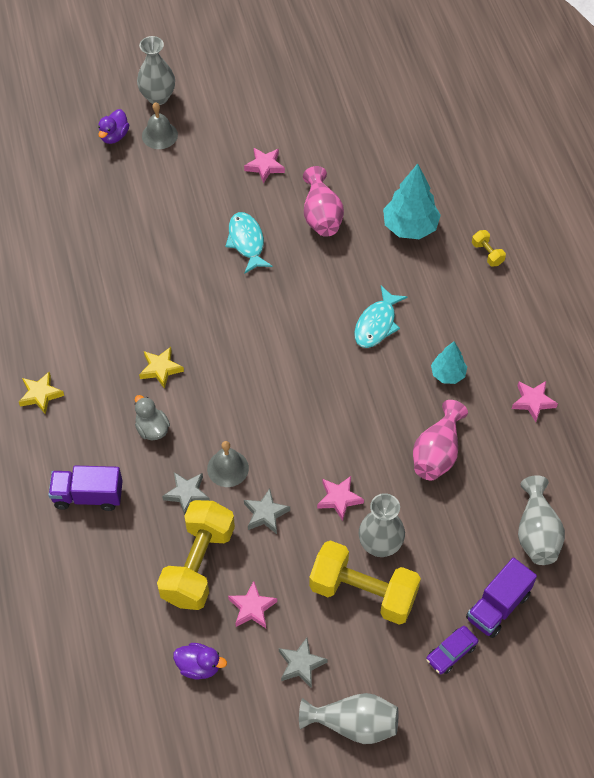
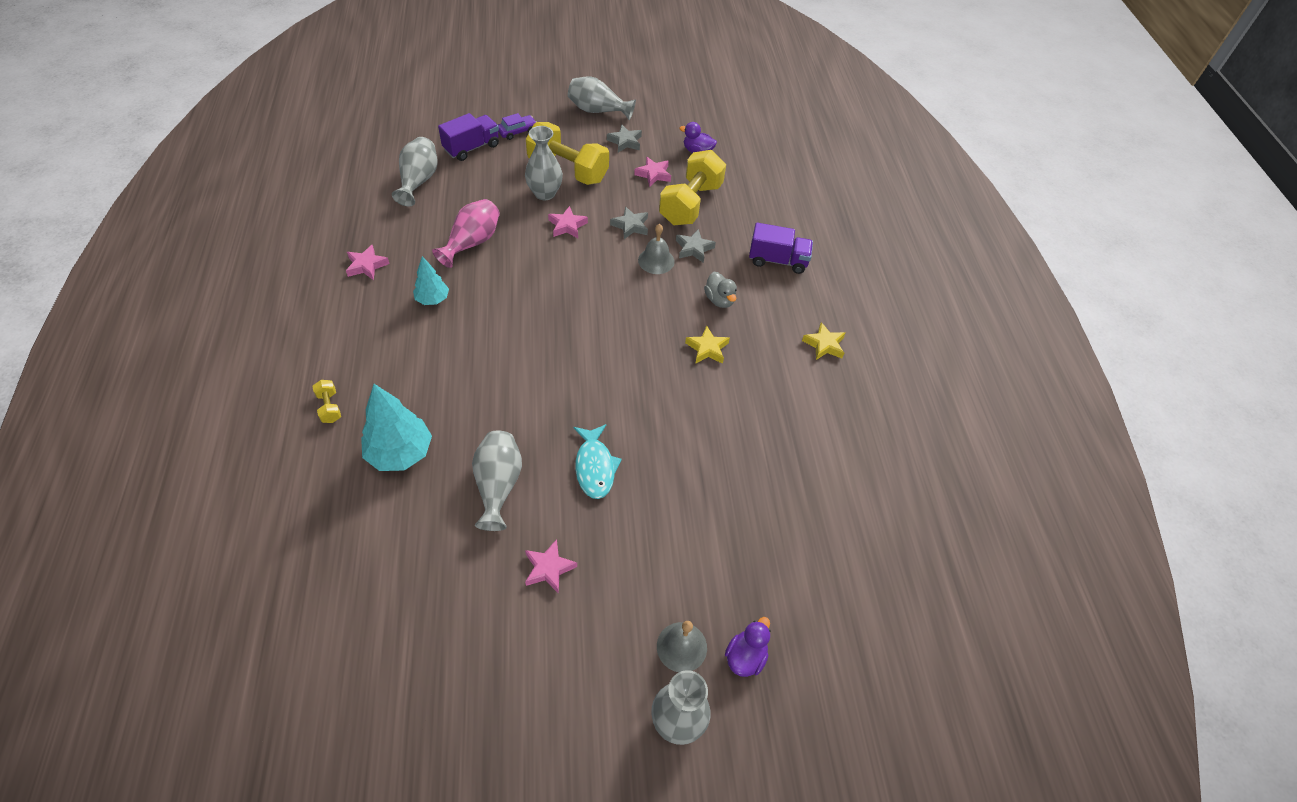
camera: 175 degrees left, 5 degrees down
(321, 215) = (498, 485): pink vase -> grey vase
(377, 324) = (481, 355): turquoise fish -> none

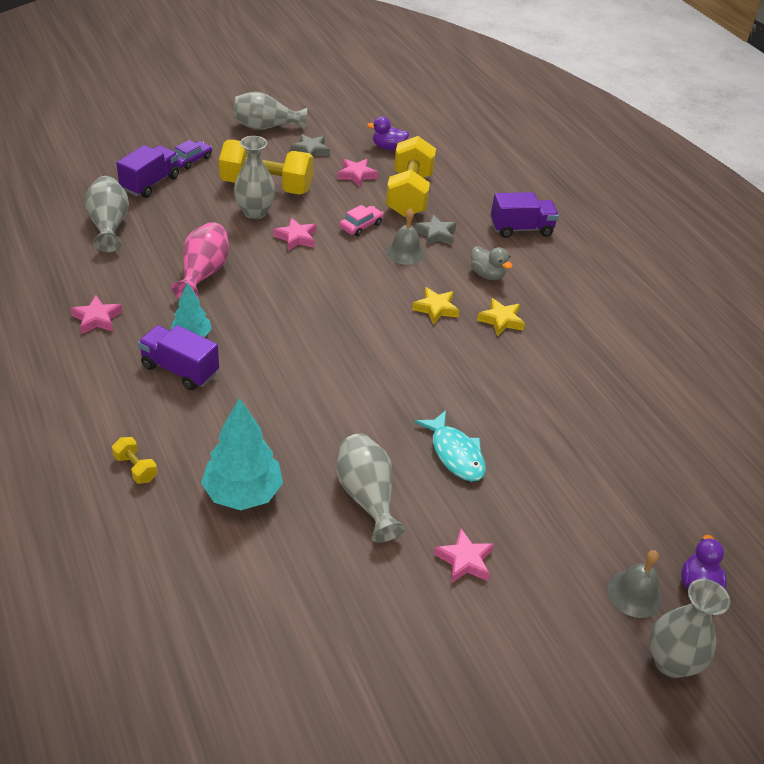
camera: 20 degrees left, 10 degrees down
(407, 328) = (180, 370): none -> purple truck
(630, 226) = (361, 226): grey star -> pink car
(824, 344) = (606, 293): yellow star -> yellow star (435, 309)

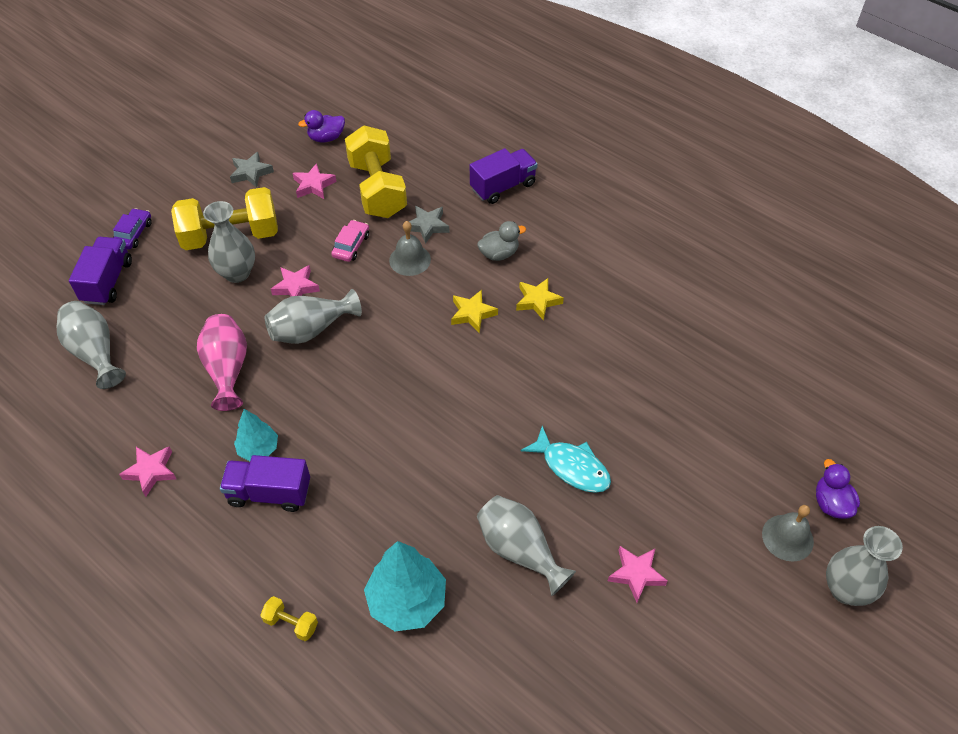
camera: 20 degrees left, 10 degrees up
(266, 127) = (188, 161): grey vase -> grey vase (311, 329)
(487, 275) = (499, 254): grey duck -> grey duck turned 45 degrees counterclockwise

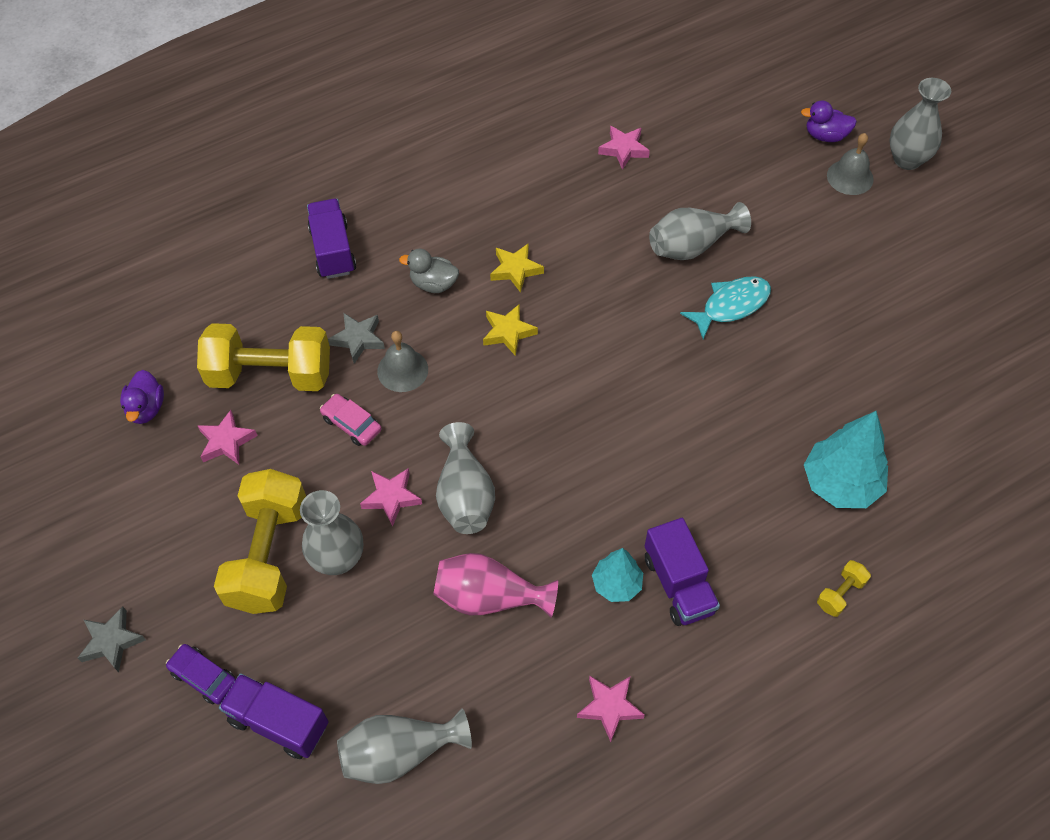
camera: 70 degrees left, 5 degrees up
(251, 173) = (163, 510): grey star -> grey star (112, 641)
(269, 493) = (679, 584): purple truck -> purple truck turned 45 degrees counterclockwise
(499, 254) = (433, 284): grey duck -> grey duck turned 75 degrees counterclockwise
(519, 550) = (810, 375): grey vase -> grey vase (692, 246)
(636, 574) = (857, 294): pink star -> pink star (623, 149)

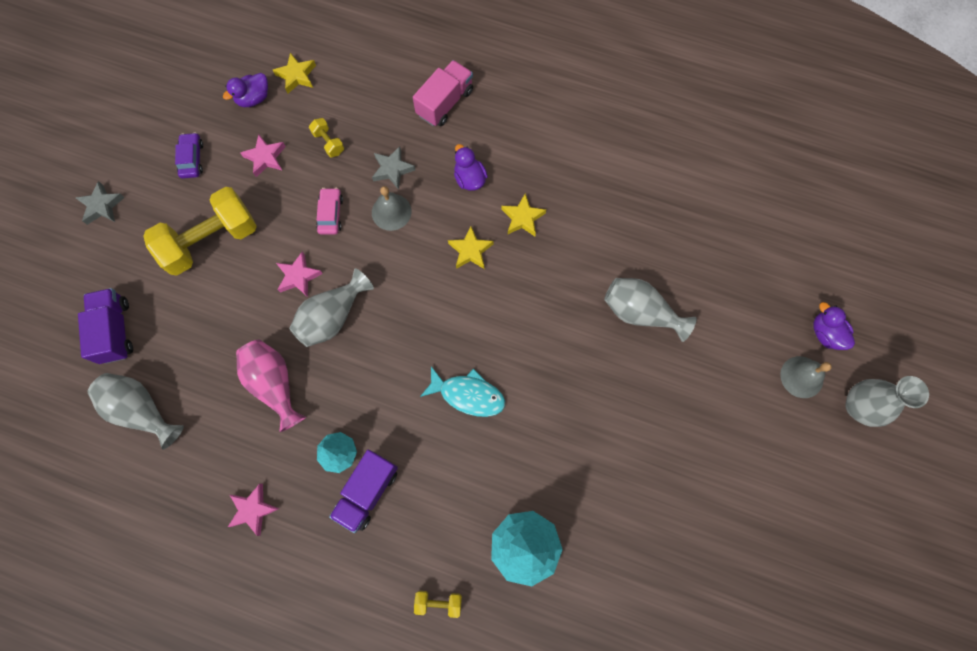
camera: 50 degrees right, 15 degrees up
(164, 353) = (297, 76): none -> yellow star
(204, 677) = (114, 269): purple car -> purple car (192, 159)
(270, 374) = (328, 143): yellow dumbbell -> yellow dumbbell, size x0.42
(333, 250) = (445, 102): purple truck -> pink truck
(338, 559) = (236, 280): grey vase -> none
(433, 284) = (469, 179): grey duck -> purple duck
(623, 149) = (684, 208): pink star -> none
(731, 305) = (611, 374): turquoise fish -> turquoise fish (468, 394)

